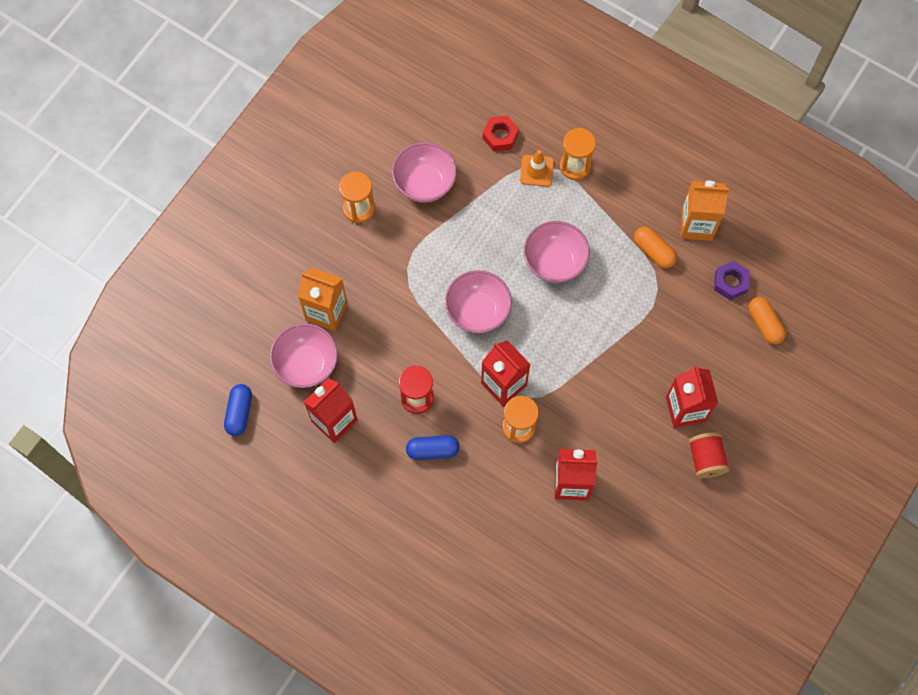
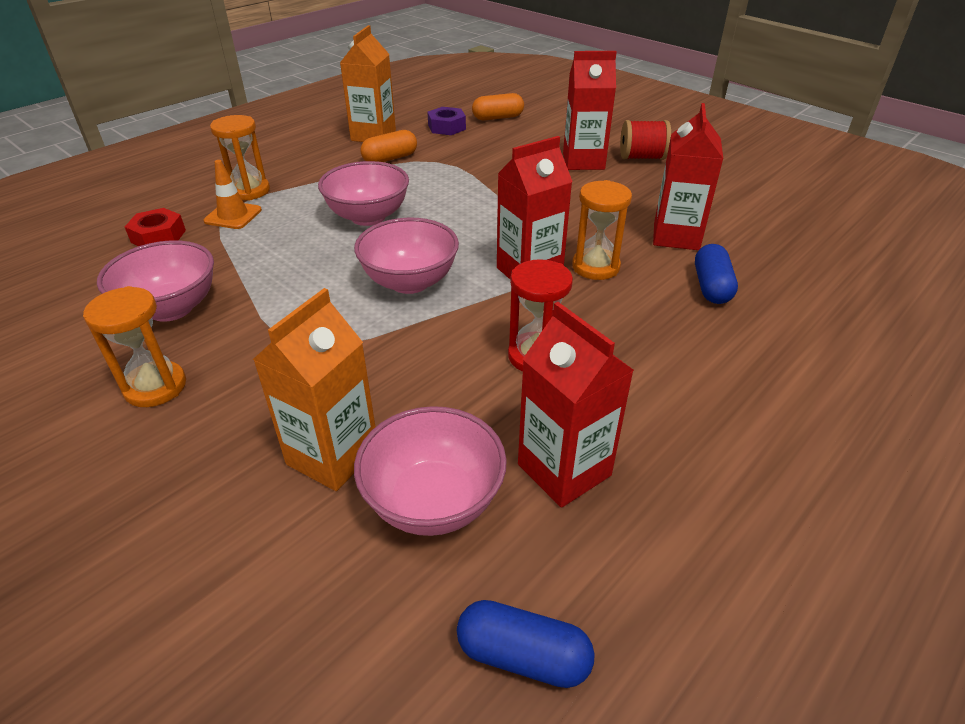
camera: 80 degrees left, 30 degrees down
(433, 450) = (628, 349): blue capsule -> blue capsule (711, 287)

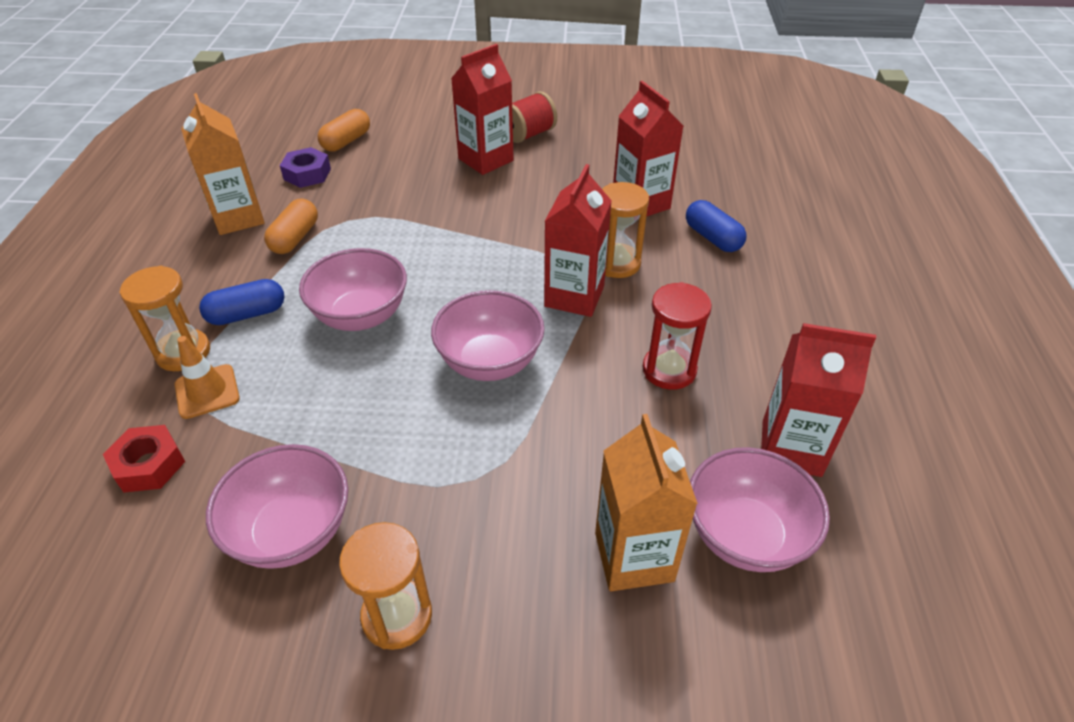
camera: 40 degrees left, 5 degrees up
(523, 656) = (916, 592): blue capsule -> blue capsule (247, 314)

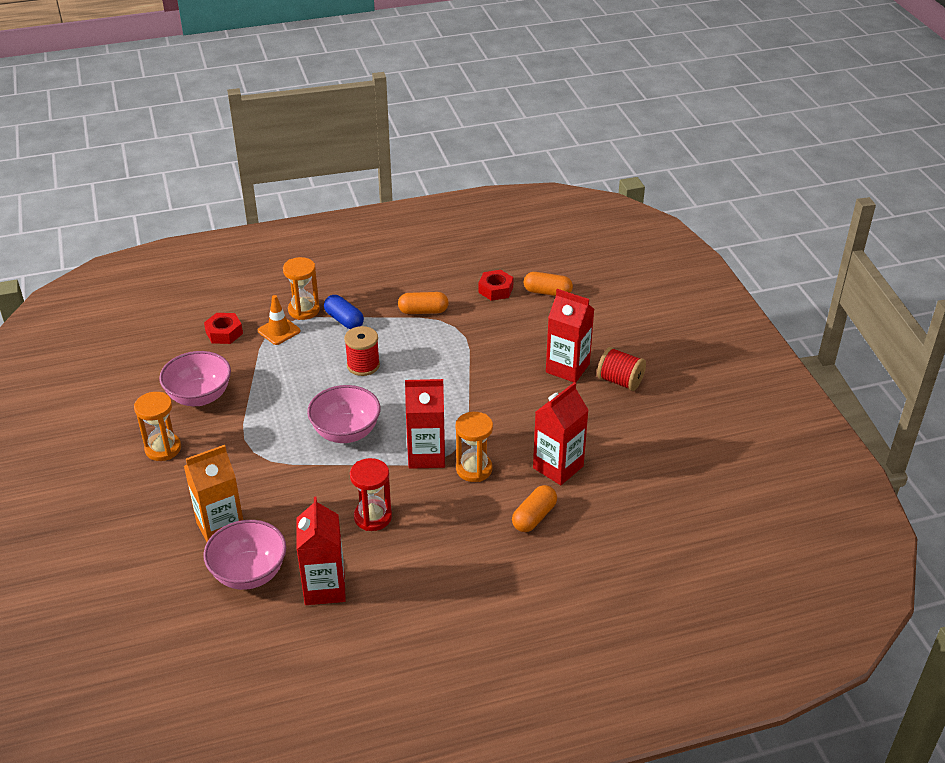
camera: 70 degrees right, 5 degrees down
(238, 218) = (431, 280): orange carton -> none
(307, 174) = (496, 290): purple nut -> red nut
(361, 316) = (363, 365): pink bowl -> red spool
(712, 238) = (534, 517): blue capsule -> orange capsule

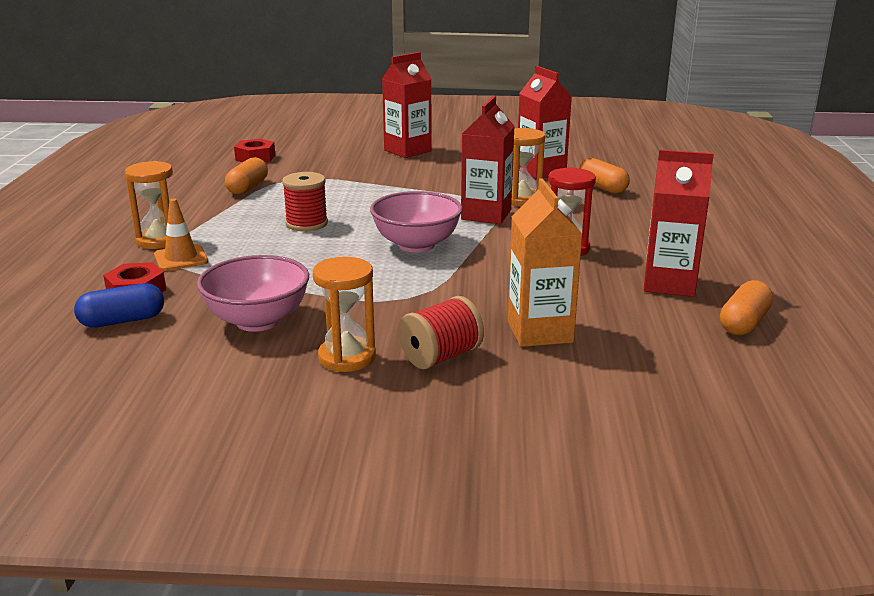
camera: 70 degrees left, 15 degrees down
(249, 573) = (631, 322): pink bowl -> none
(344, 320) = (211, 223): blue capsule -> blue capsule (122, 321)
(547, 292) = (287, 142): orange capsule -> orange capsule (743, 323)
(620, 381) = (444, 138): red spool -> red spool (441, 356)

